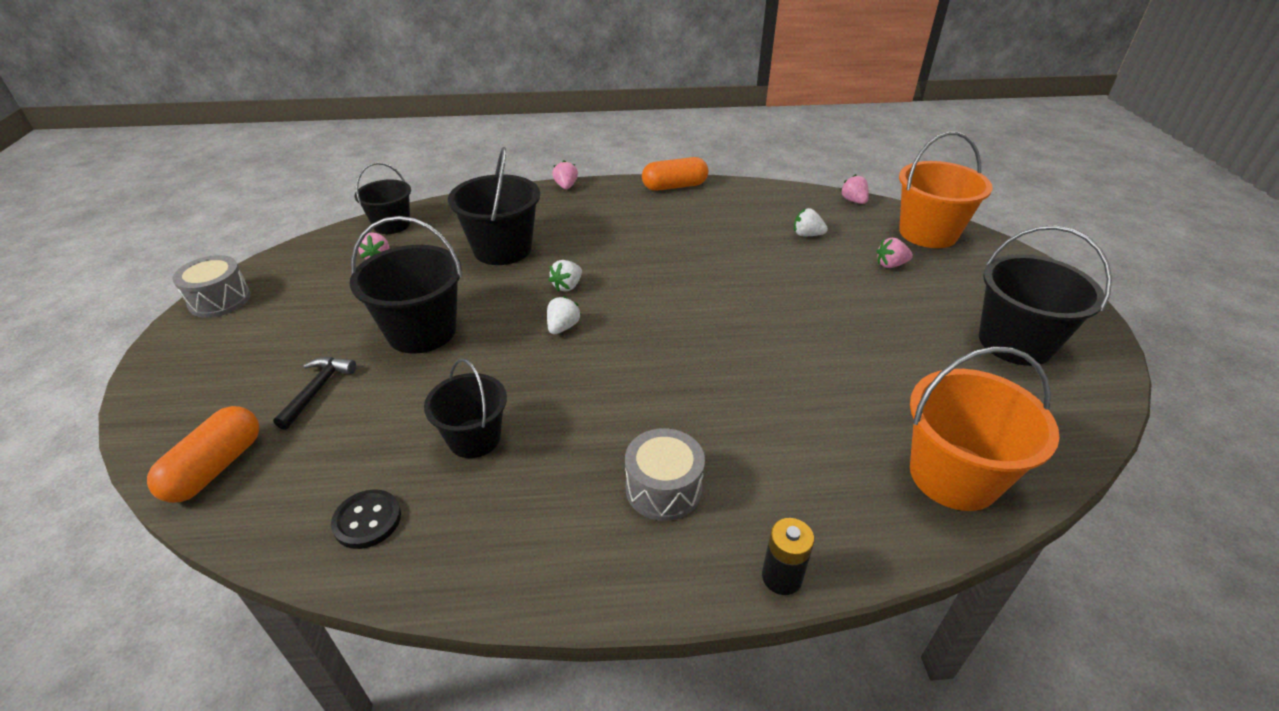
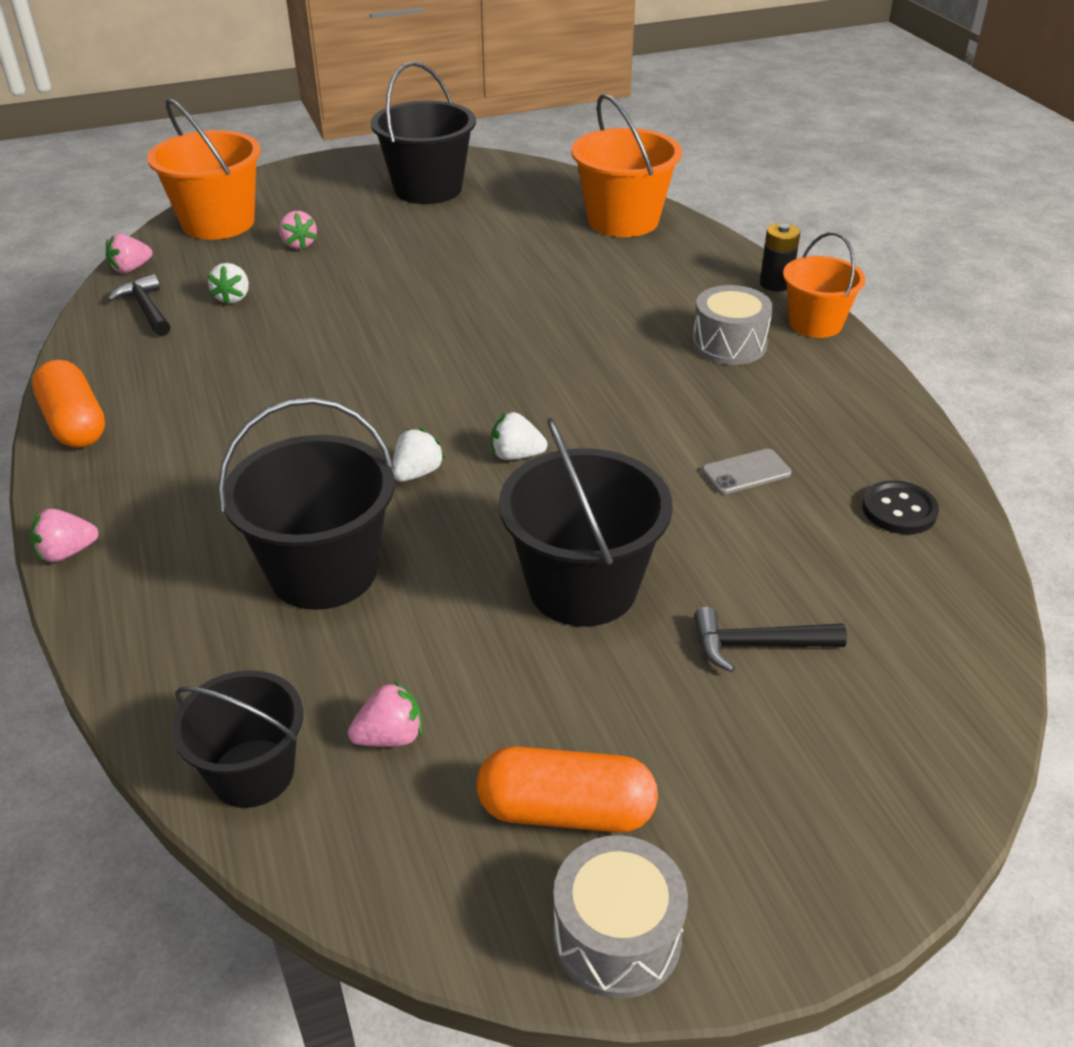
camera: 105 degrees left, 0 degrees up
(215, 467) = (938, 676): orange capsule -> orange capsule (566, 811)
(474, 438) = (746, 472): black bucket -> grey phone
(567, 286) = (417, 473): white strawberry -> white strawberry turned 75 degrees counterclockwise
(681, 582) = (815, 323): none -> orange bucket
(797, 206) = (146, 309): none -> black hammer

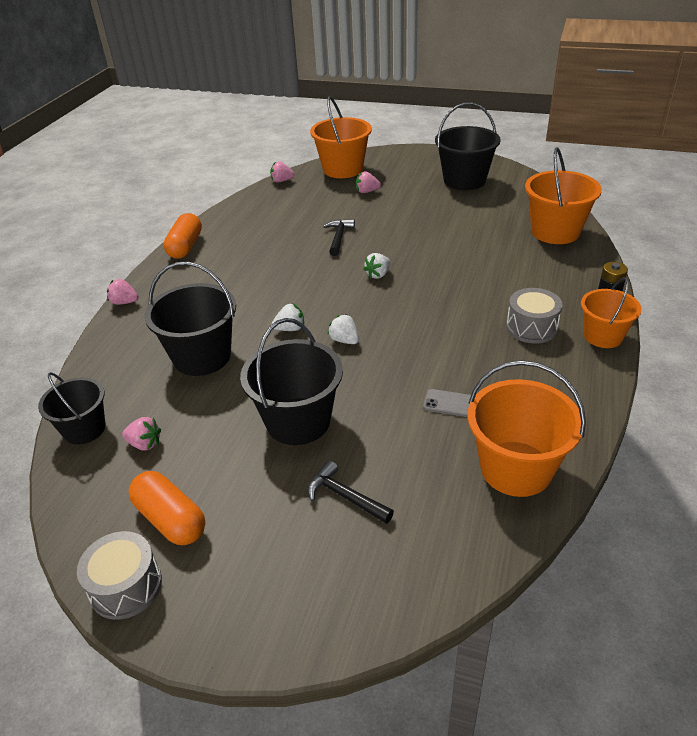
camera: 40 degrees right, 0 degrees up
(146, 309) = (267, 203): black hammer -> black hammer (339, 238)
(233, 298) = (308, 209): white strawberry -> white strawberry (378, 275)
(299, 244) = (367, 192): pink strawberry -> pink strawberry turned 75 degrees clockwise
(899, 510) = (516, 468): black button -> orange bucket

